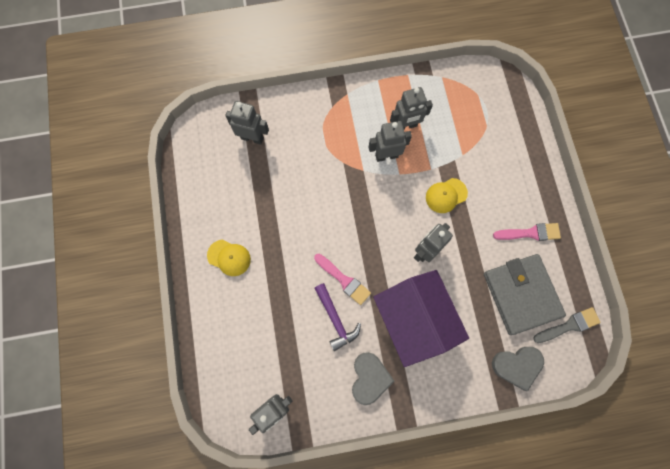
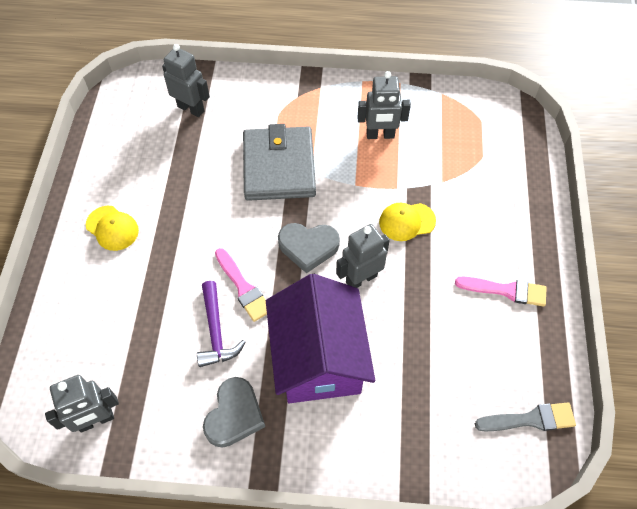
camera: 15 degrees right, 15 degrees down
(386, 155) = (345, 161): grey robot -> none
(517, 366) = (441, 453): grey heart -> grey heart (308, 247)
(521, 294) = (473, 362): grey wallet -> grey wallet (279, 167)

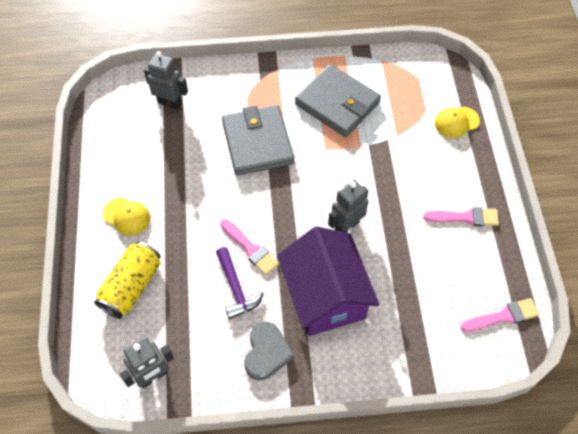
camera: 10 degrees left, 0 degrees up
(98, 309) = (132, 286): none -> yellow can
(308, 247) = (297, 207): grey heart -> none
(380, 135) = (337, 103): grey robot -> grey wallet
(407, 221) = (374, 173): yellow cap -> yellow cap (456, 122)
(530, 419) = (503, 316): grey brush -> pink brush

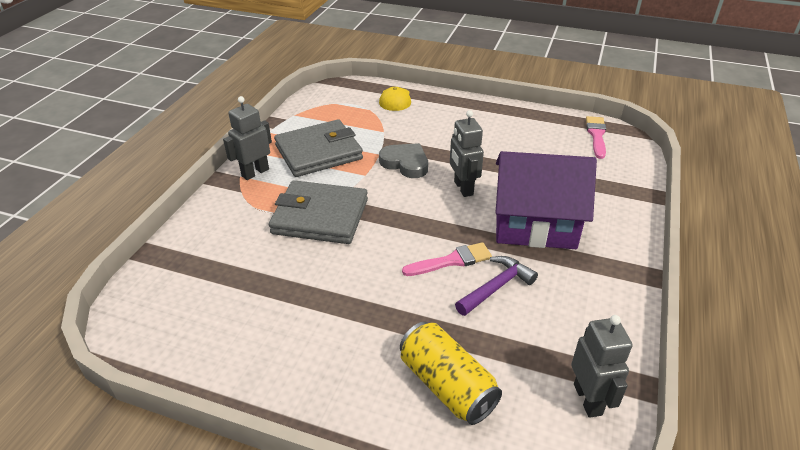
camera: 65 degrees left, 20 degrees down
(126, 216) = (337, 361): yellow cap -> none
(170, 103) = (202, 270): grey robot -> grey robot (255, 172)
(236, 288) = (496, 287): purple hammer -> purple hammer turned 45 degrees counterclockwise
(267, 353) = (586, 286): grey heart -> grey heart (405, 163)
(465, 217) = (493, 124): pink brush -> none

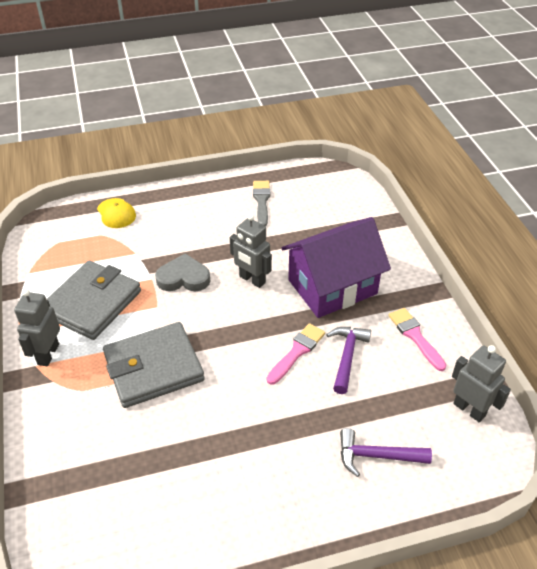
camera: 35 degrees left, 5 degrees up
(447, 385) = (376, 456): yellow can -> purple hammer
(528, 133) = (261, 201): none -> grey brush
(596, 135) = (315, 181): pink brush -> pink brush (415, 336)

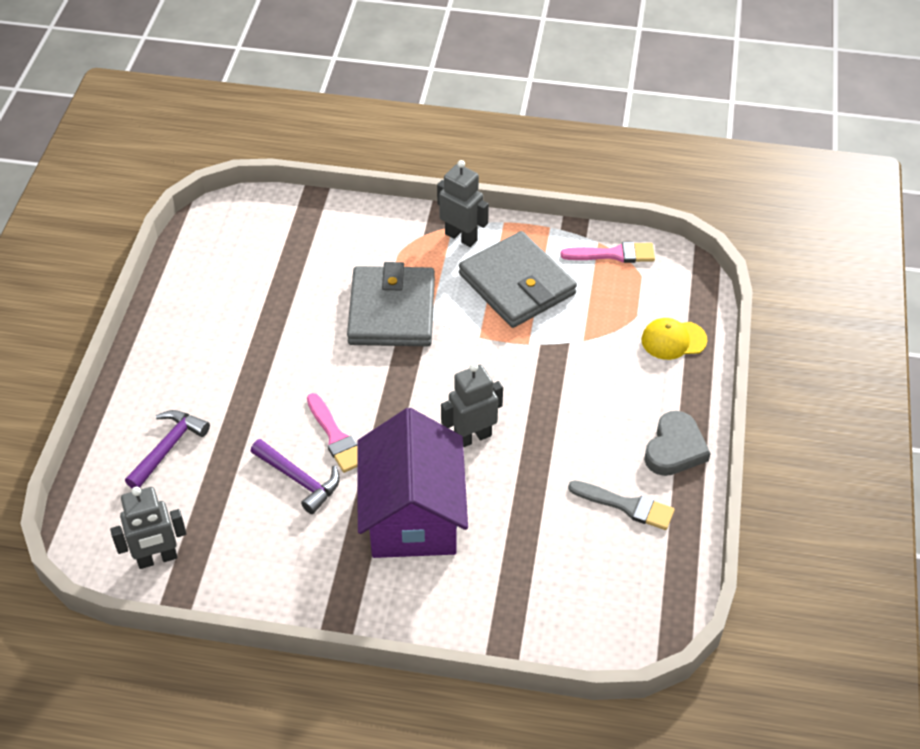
camera: 115 degrees right, 5 degrees up
(183, 278) = (513, 373): grey heart -> grey heart (675, 448)
(415, 336) = (283, 562): pink brush -> pink brush (614, 254)

